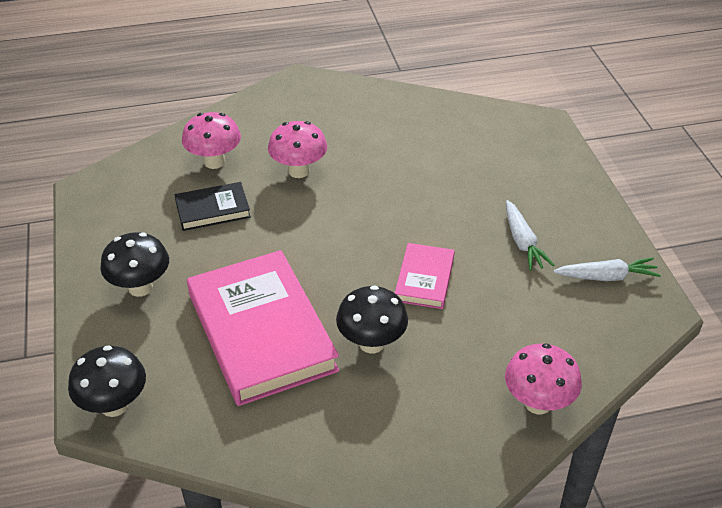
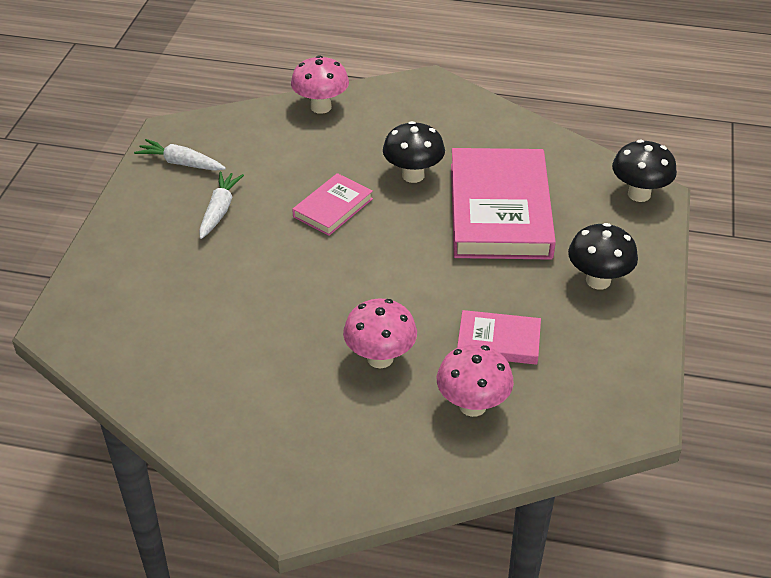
camera: 155 degrees left, 0 degrees up
(213, 209) = (498, 341): black book -> pink book

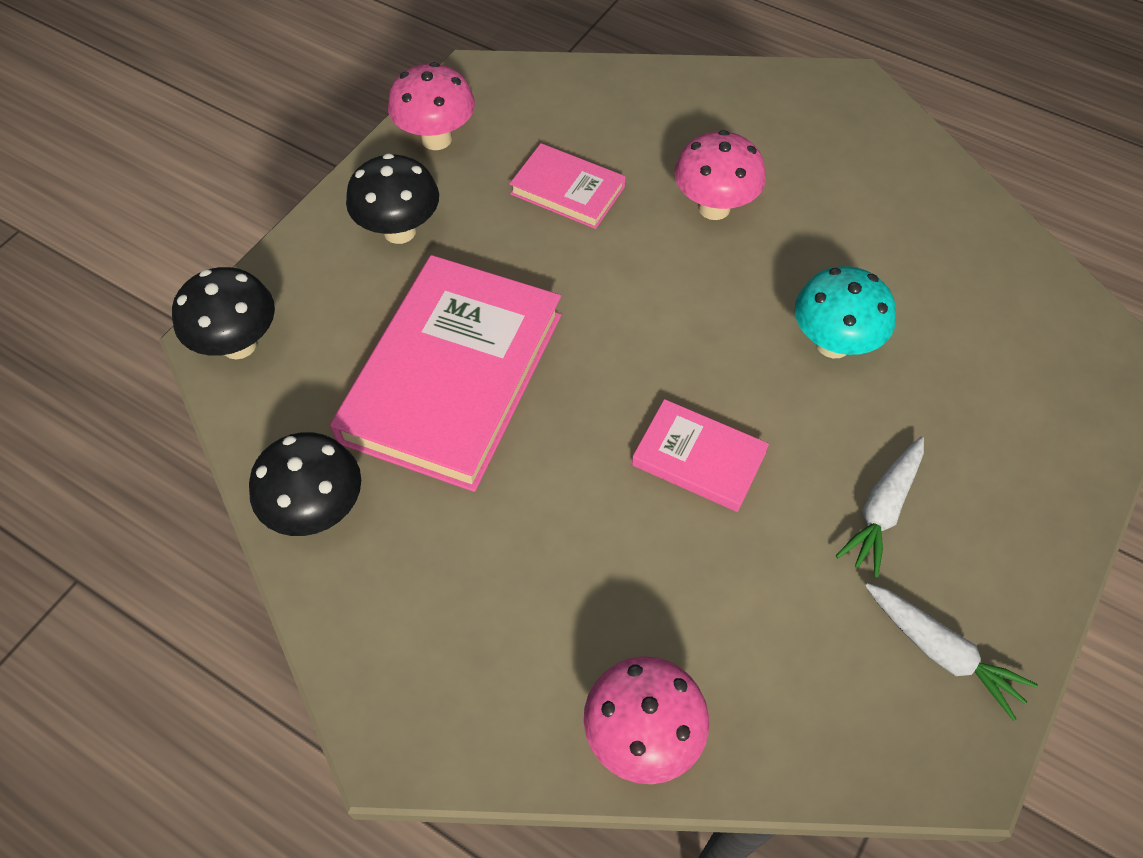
camera: 160 degrees left, 15 degrees up
(265, 287) = (833, 344): none -> turquoise mushroom
(333, 208) = (699, 459): pink book -> pink book turned 60 degrees clockwise
(413, 175) = (546, 488): black mushroom -> black mushroom (318, 511)
(472, 405) = (634, 131): pink mushroom -> pink mushroom (436, 139)

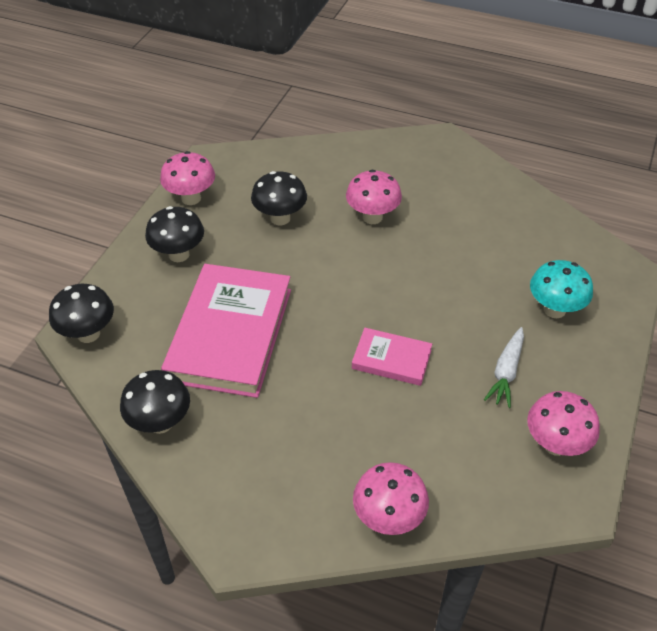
camera: 10 degrees left, 10 degrees down
(567, 190) = (280, 218): pink book -> black mushroom
(833, 344) = (459, 284): turquoise mushroom -> turquoise mushroom (554, 310)
(941, 652) = (555, 444): white carrot -> pink mushroom

